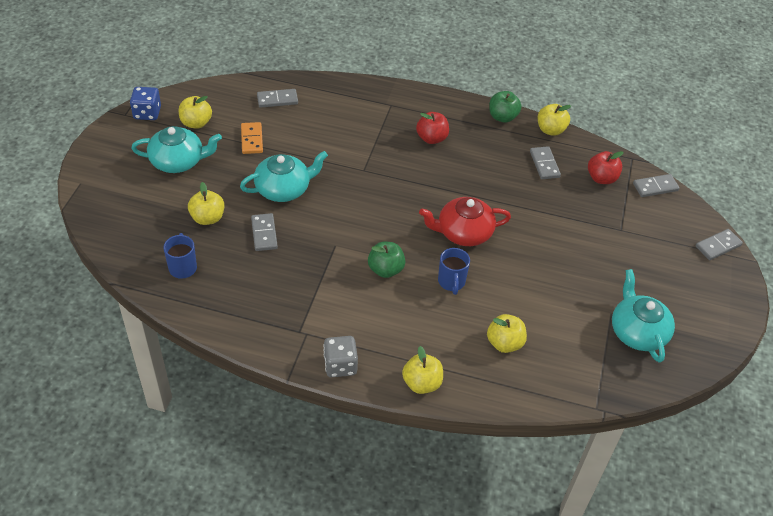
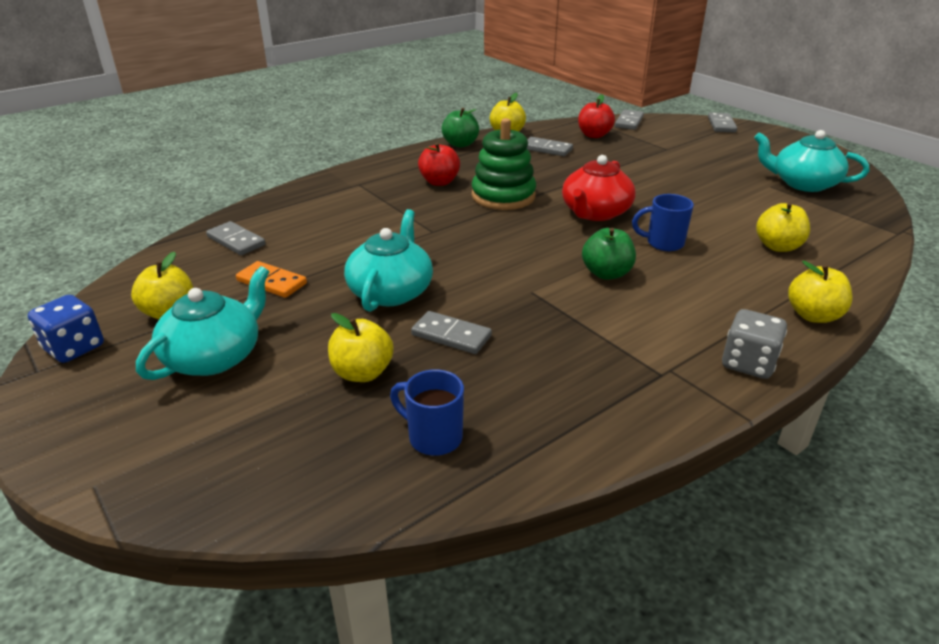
camera: 50 degrees left, 15 degrees down
(277, 100) = (236, 241): grey domino -> grey domino turned 75 degrees counterclockwise
(442, 178) = (503, 196): none -> green stacking toy
(451, 282) = (663, 243): blue mug -> blue mug turned 150 degrees clockwise

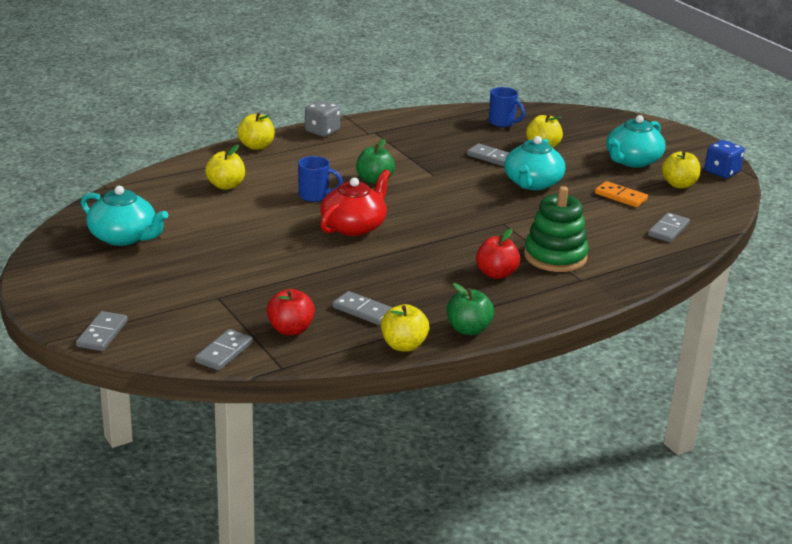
camera: 175 degrees left, 5 degrees down
(236, 241) = (668, 230): grey domino -> grey domino turned 75 degrees clockwise
(503, 196) = (433, 251): green stacking toy -> green stacking toy (555, 257)

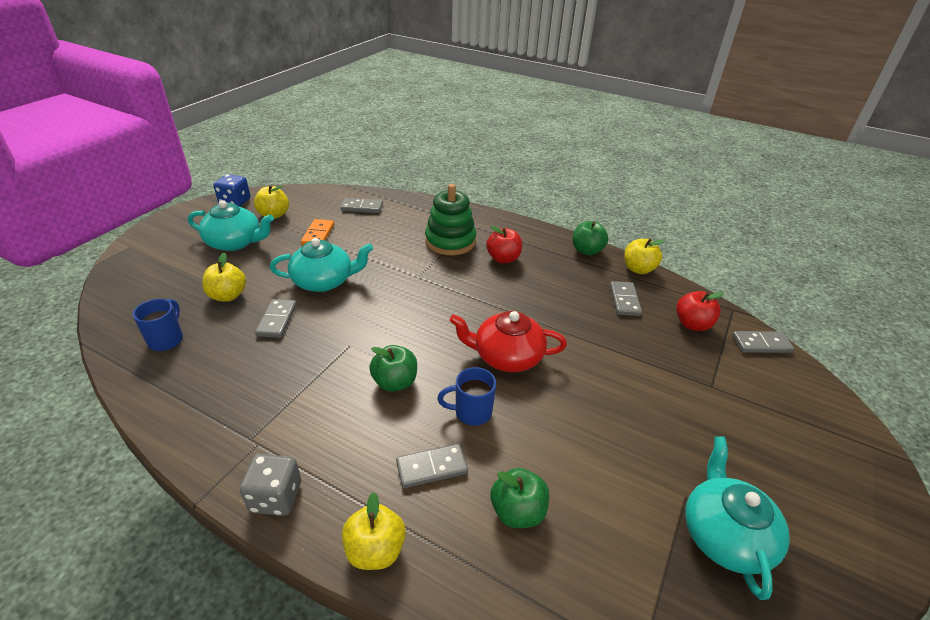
camera: 120 degrees left, 10 degrees up
(102, 334) = (850, 429): grey domino -> grey domino (432, 467)
(226, 185) = (517, 511): yellow apple -> green apple
(315, 196) = (471, 412): blue mug -> blue mug turned 75 degrees counterclockwise

